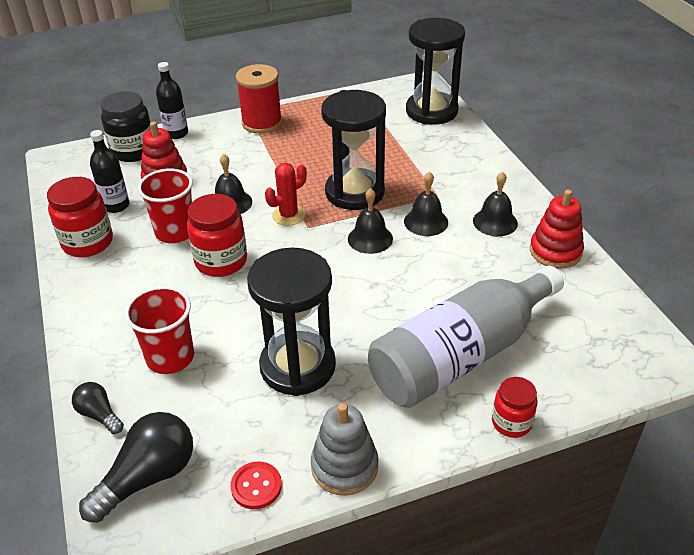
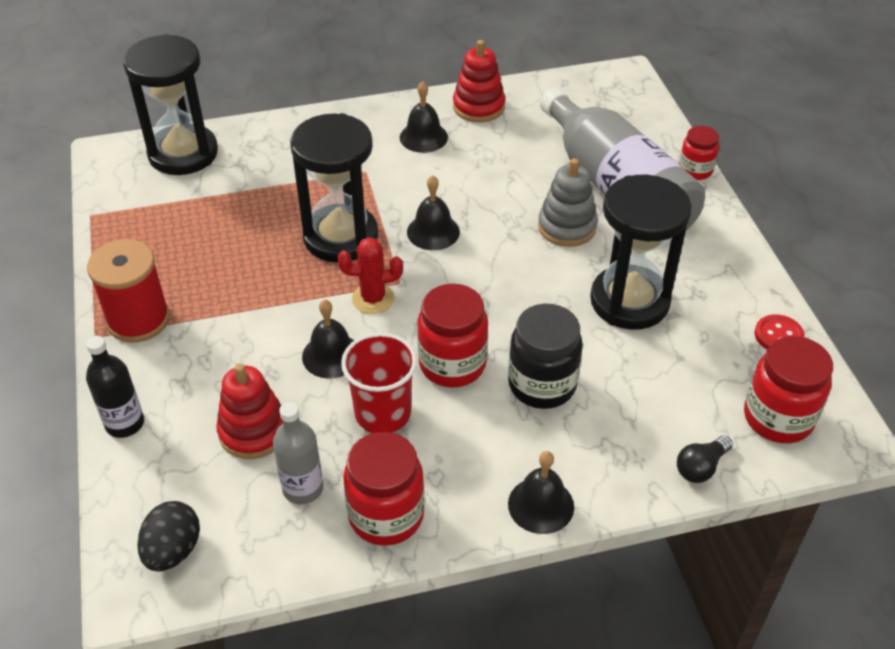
camera: 85 degrees left, 5 degrees up
(80, 165) = (173, 550): none -> black egg
(116, 206) = (303, 488): black bottle -> grey bottle
(133, 151) = (156, 478): black jar -> black jar (542, 385)
(148, 477) = (778, 418): black light bulb -> red jar
(170, 357) = (615, 408): red cup -> none
(288, 215) = (373, 299): red cactus -> red cactus turned 60 degrees counterclockwise
(344, 466) = (750, 275): grey stacking toy -> grey stacking toy (567, 227)
(426, 222) = (412, 186): black bell -> black bell (541, 505)

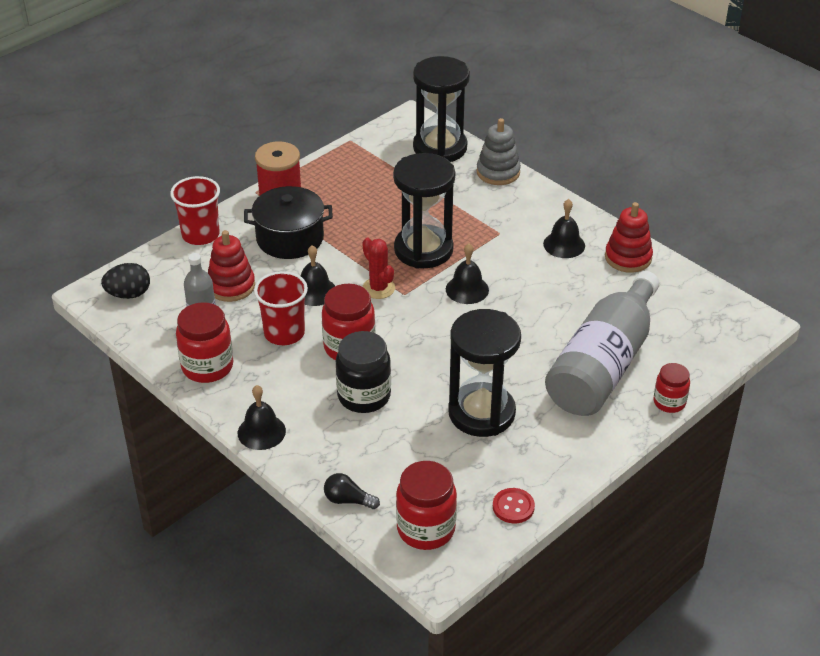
camera: 60 degrees right, 5 degrees down
(125, 423) = (200, 235): black bottle -> red cup
(216, 339) = (290, 238): none -> black pot
(567, 227) = (533, 353): grey stacking toy -> grey stacking toy (498, 172)

